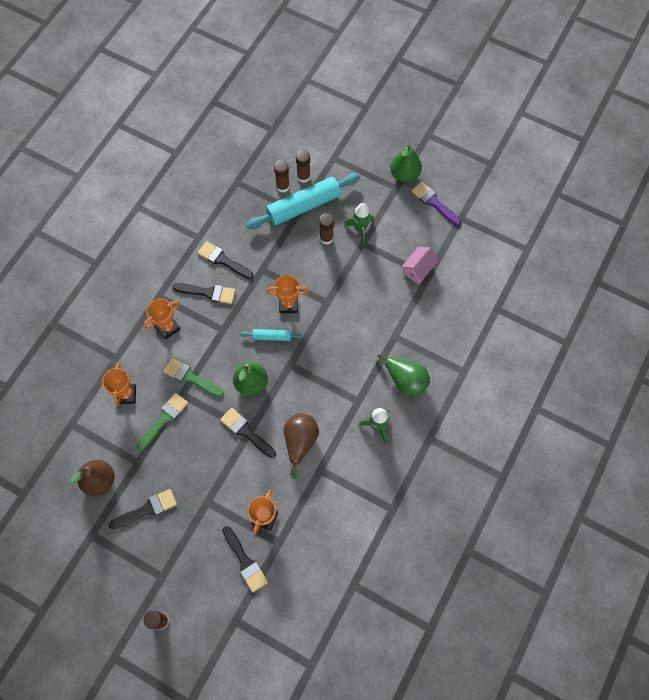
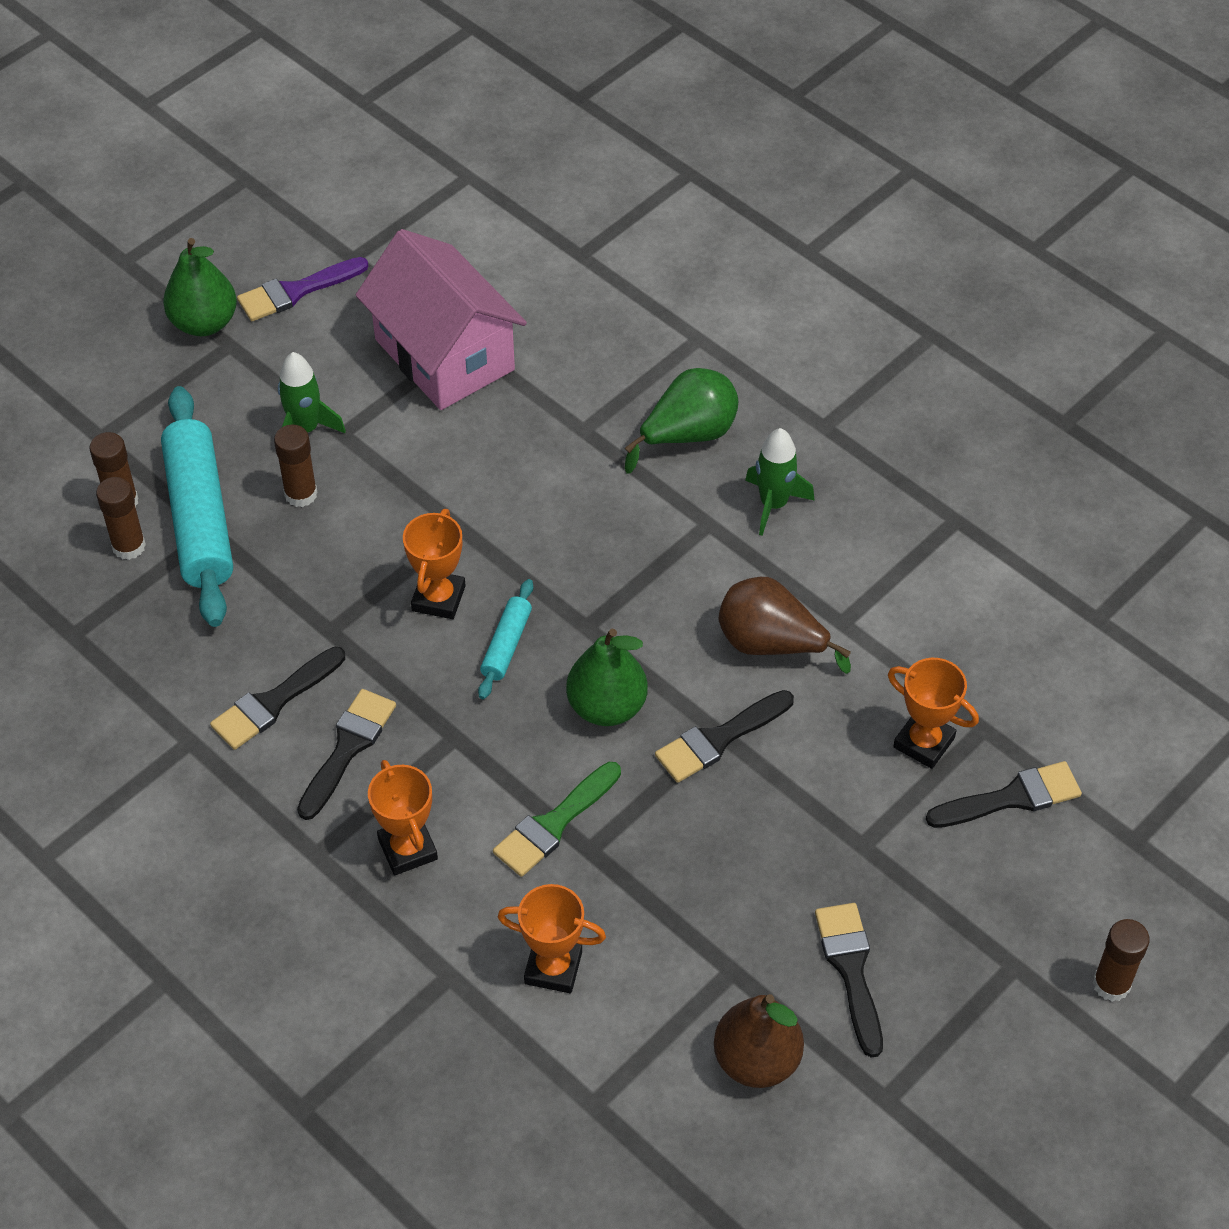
camera: 75 degrees left, 15 degrees down
(164, 419) = (641, 897): green brush -> none
(418, 270) = (444, 355): pink house -> pink house, size x2.06

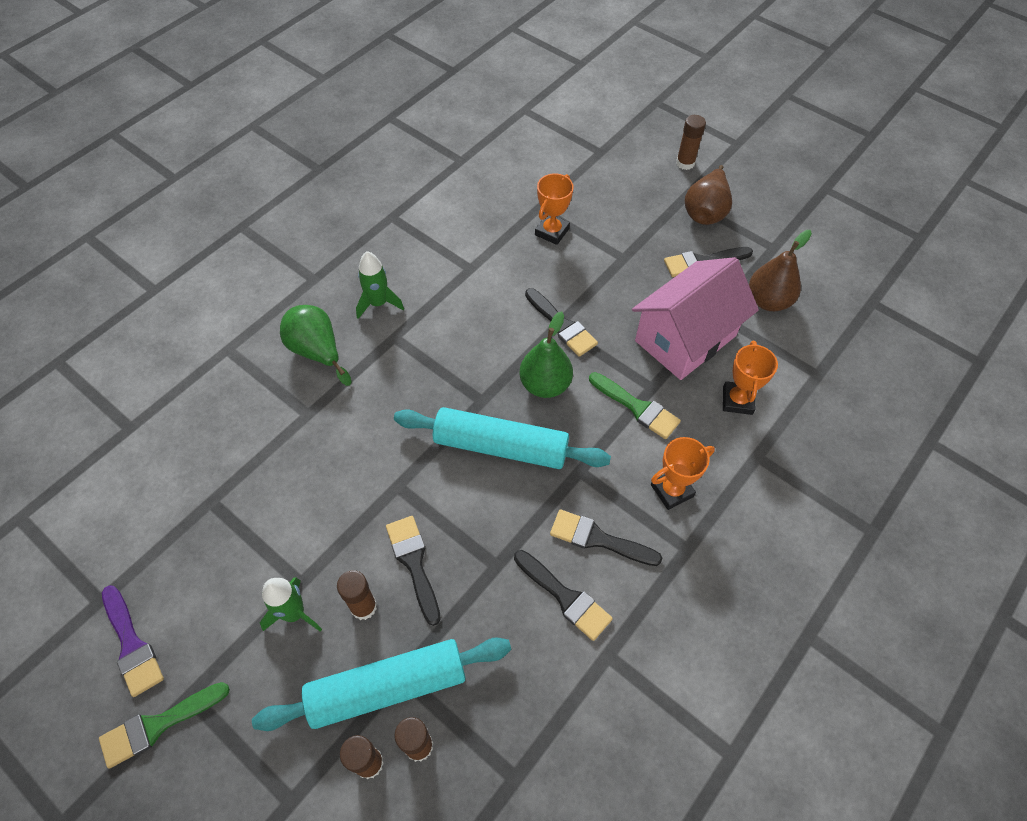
camera: 95 degrees left, 5 degrees up
(204, 323) = (158, 725): green pear -> green brush
(438, 598) = (463, 493): orange trophy -> none
(444, 355) = (223, 515): pink house -> pink house (685, 338)
(506, 645) = (501, 446): turquoise rolling pin -> turquoise rolling pin, size x2.10
(771, 644) = (489, 302): brown pear -> brown pear (705, 211)
(1011, 798) = (582, 196): black brush -> black brush (414, 563)

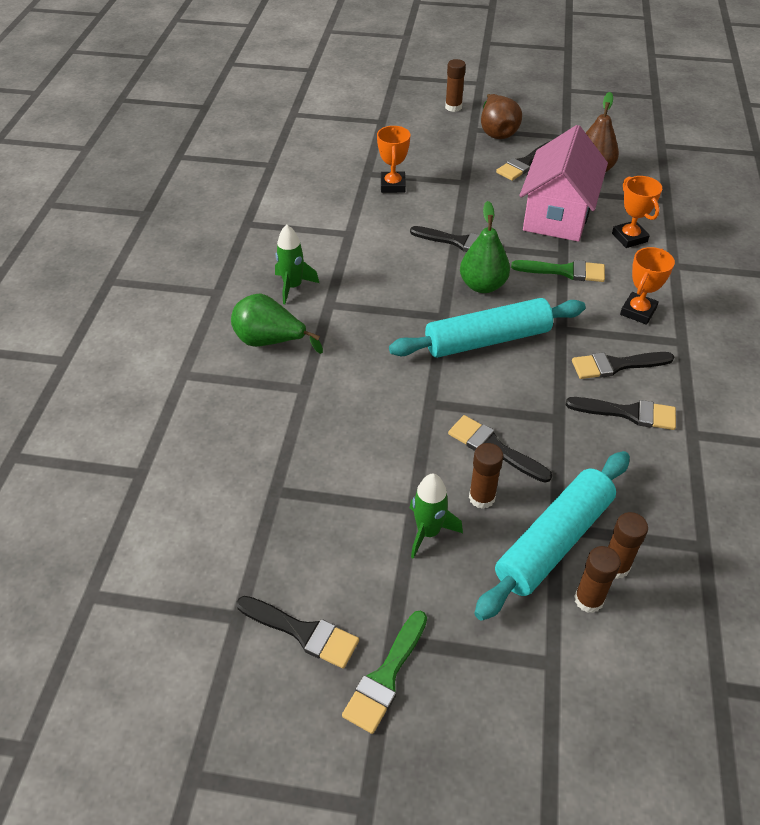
camera: 30 degrees left, 10 degrees down
(131, 645) = (303, 632): purple brush -> black brush

